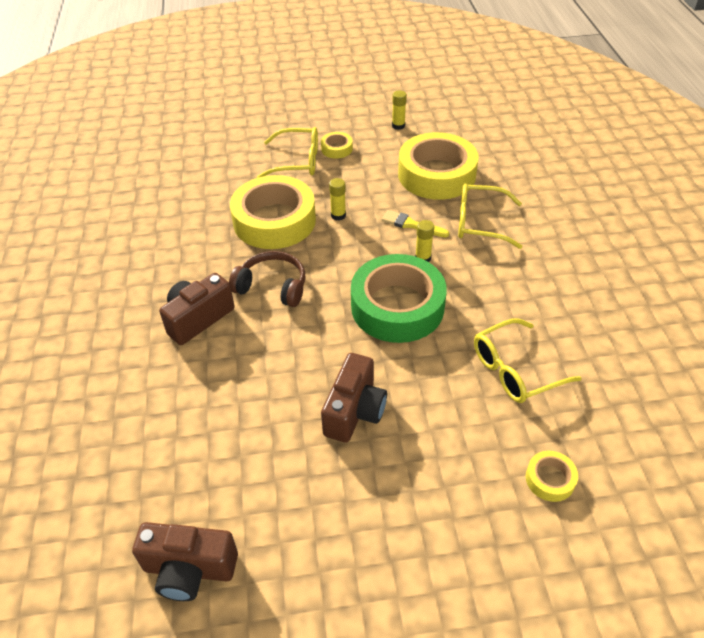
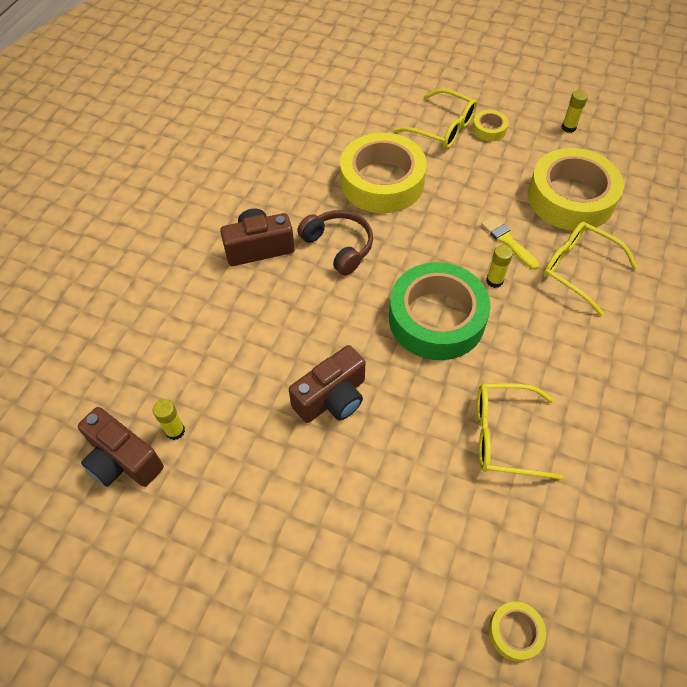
camera: 30 degrees right, 10 degrees up
(338, 215) = (444, 201): yellow glue stick -> yellow glue stick (175, 431)
(550, 479) = (460, 555): yellow tape -> yellow tape (515, 632)

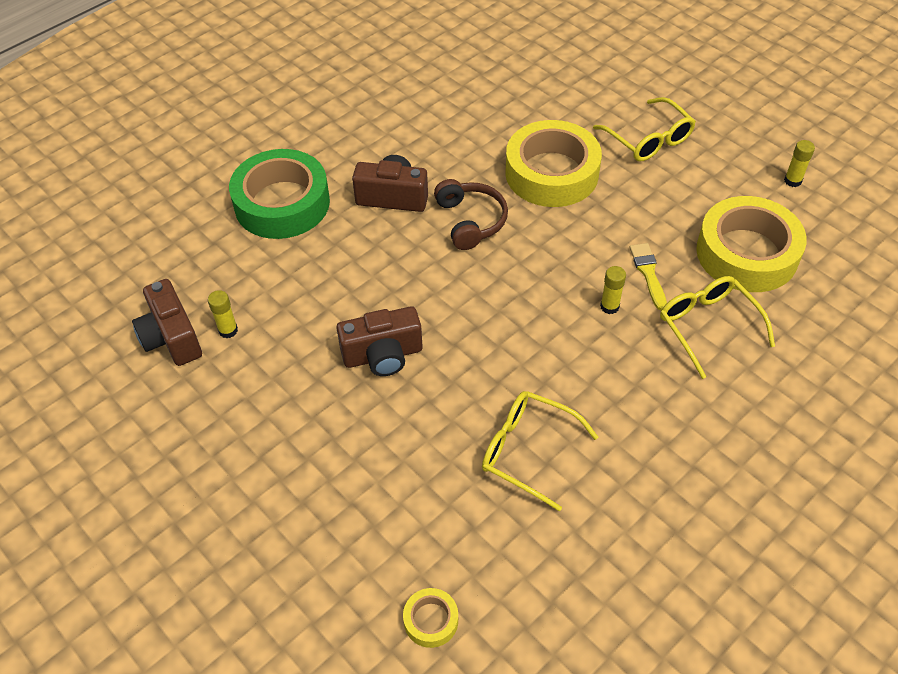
camera: 25 degrees right, 5 degrees down
(436, 318) = (527, 321): green tape -> green tape (282, 203)
(489, 129) = (700, 156): yellow tape -> none

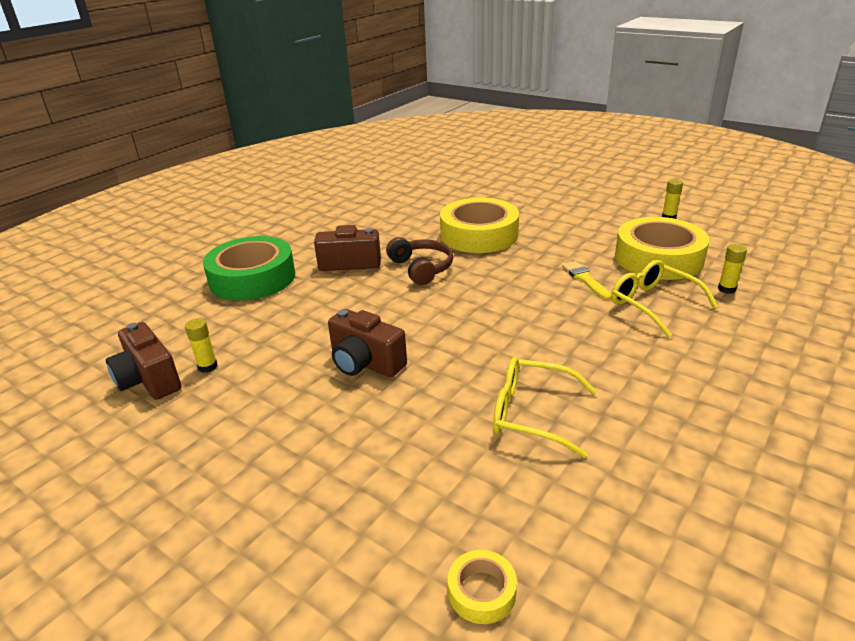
camera: 10 degrees left, 20 degrees down
(383, 355) = (365, 363): brown camera -> brown camera turned 60 degrees clockwise
(609, 306) = (562, 303): yellow glue stick -> yellow glue stick (726, 289)
(648, 139) = (547, 210): yellow glasses -> none

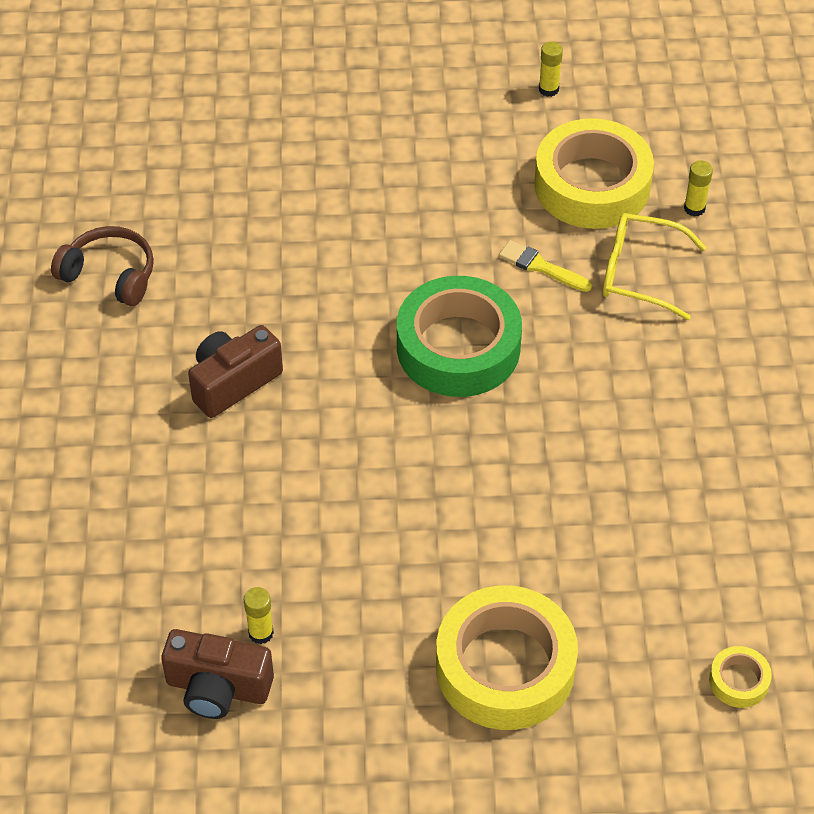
camera: 40 degrees left, 20 degrees up
(252, 278) = (134, 478): green tape -> green tape (458, 347)
(365, 363) = (426, 527): brown camera -> none
(421, 268) = (335, 345): brown headphones -> brown headphones (110, 275)
(479, 235) = (345, 241): yellow tape -> yellow tape (505, 667)
(532, 414) = (640, 494): yellow glasses -> none

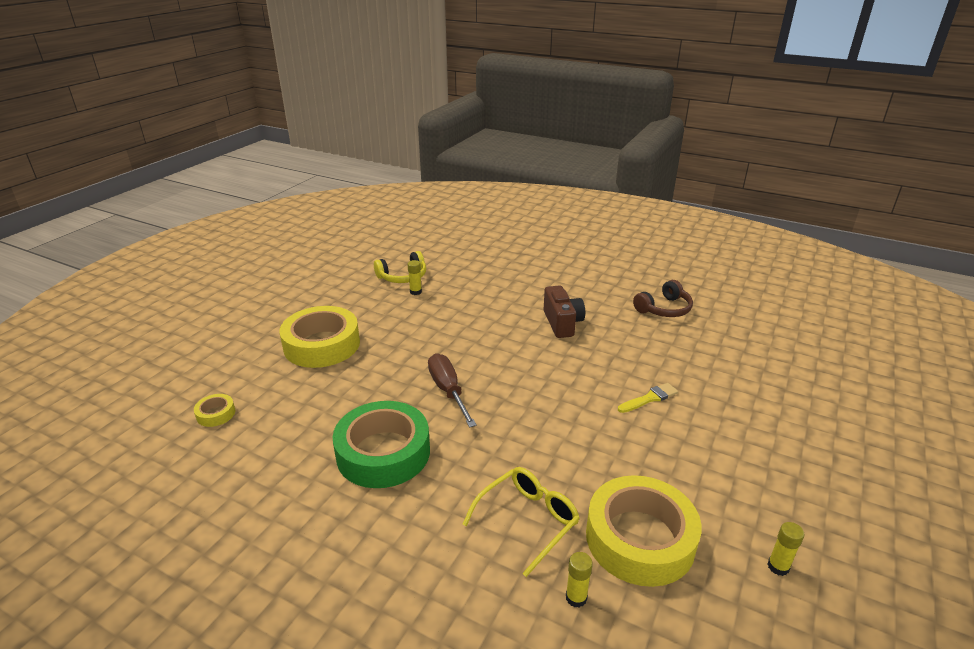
camera: 120 degrees right, 20 degrees down
(218, 688) = (403, 276): brown camera -> yellow headphones
(458, 347) = (527, 404): green tape -> green tape (383, 452)
(493, 442) = (448, 390): none -> brown screwdriver
(540, 266) = (569, 469): yellow brush -> yellow brush (650, 398)

